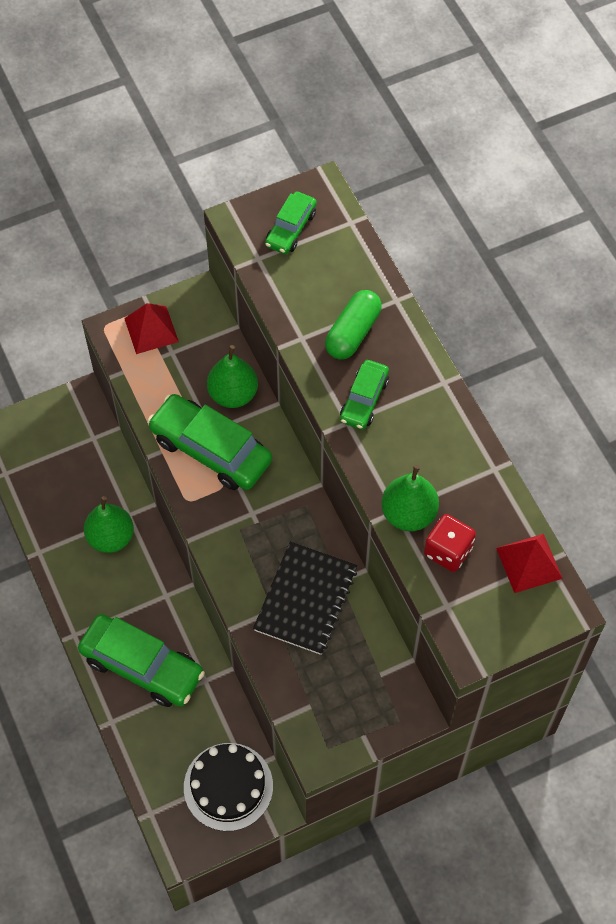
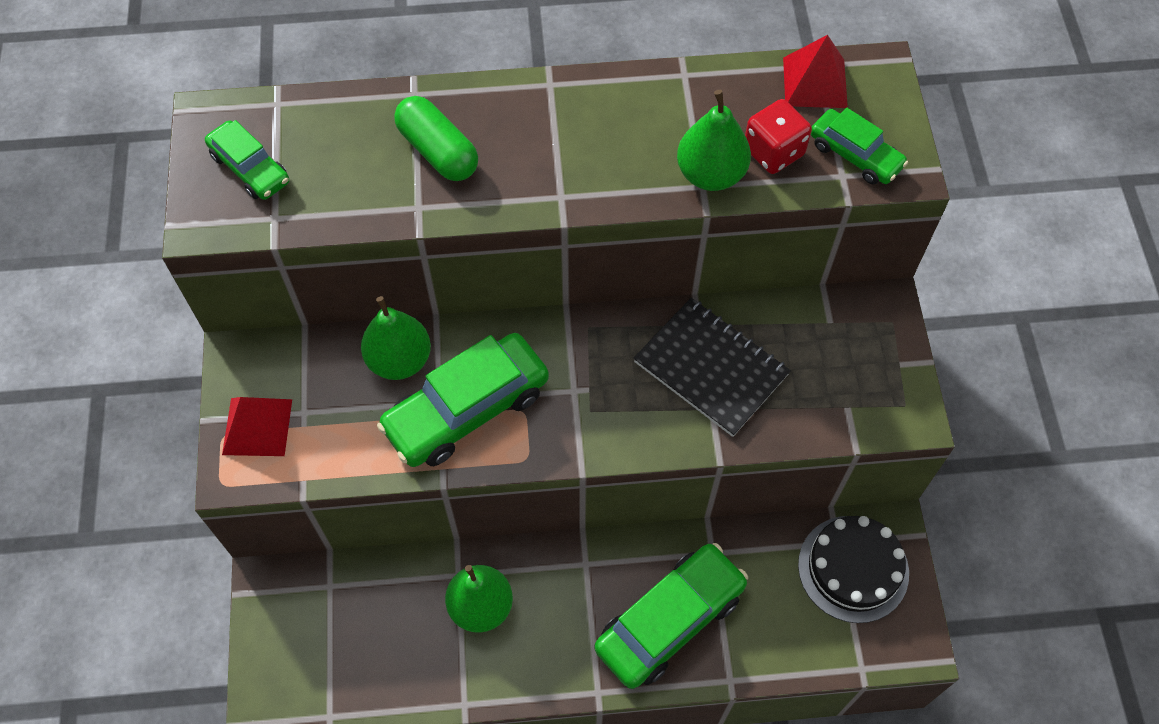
camera: 70 degrees left, 0 degrees up
(364, 400) = (537, 169): green car -> green car (855, 155)

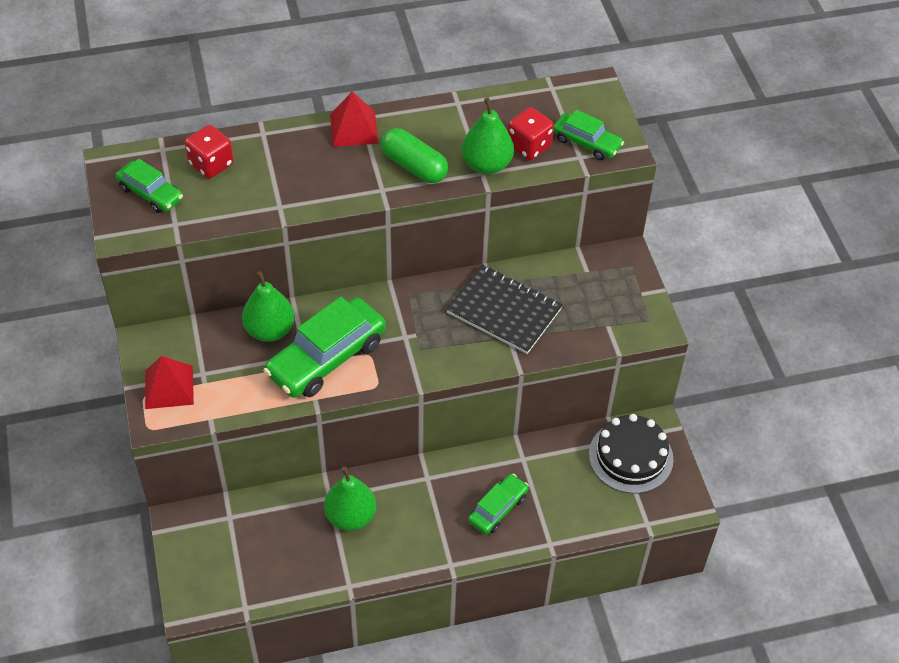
camera: 10 degrees left, 10 degrees down
(338, 133) = (211, 164): none -> red dice
(438, 151) = (287, 169): green capsule -> green capsule (414, 166)
(670, 621) = (498, 509): green car -> green car, size x0.56
(815, 82) = (551, 99): red pyramid -> red pyramid (354, 128)

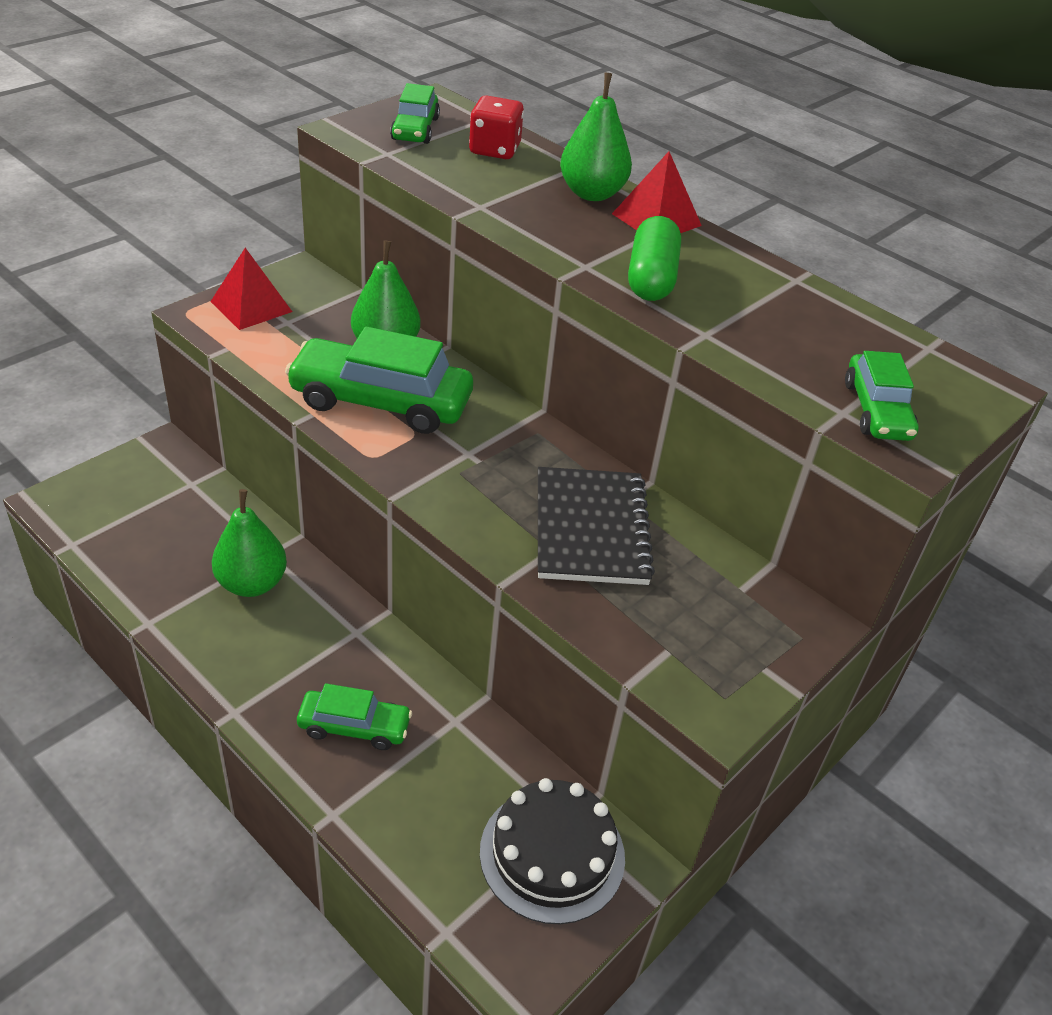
camera: 55 degrees right, 10 degrees down
(486, 165) = (724, 333): green pear -> green pear (592, 193)
(529, 146) = (801, 359): red dice -> none

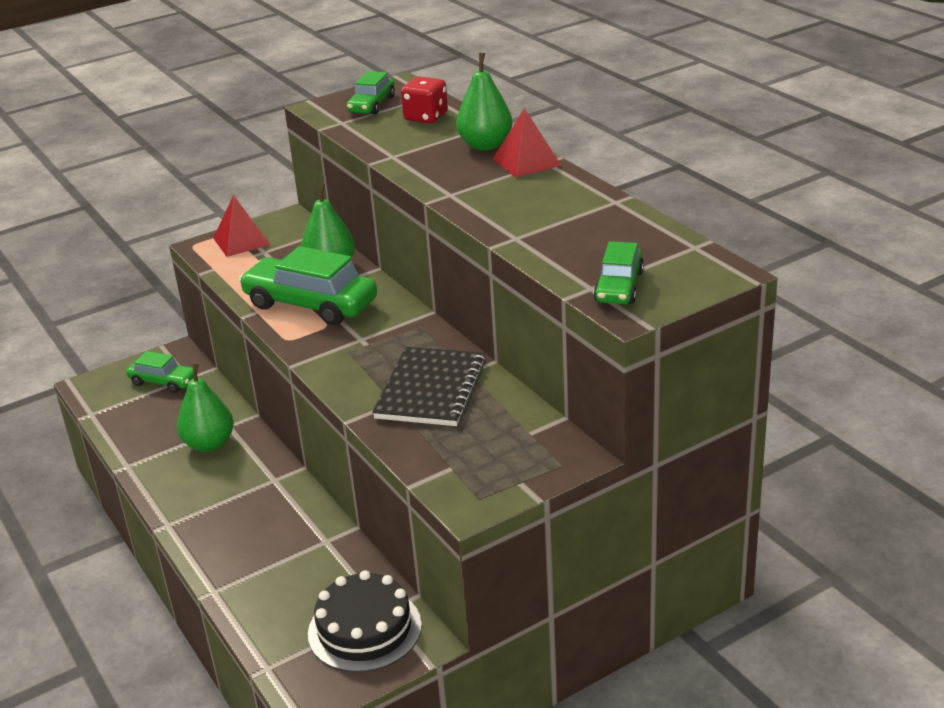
camera: 20 degrees right, 10 degrees down
(354, 727) = (250, 539): green car -> green car (163, 382)
(651, 278) = (496, 201): green capsule -> none

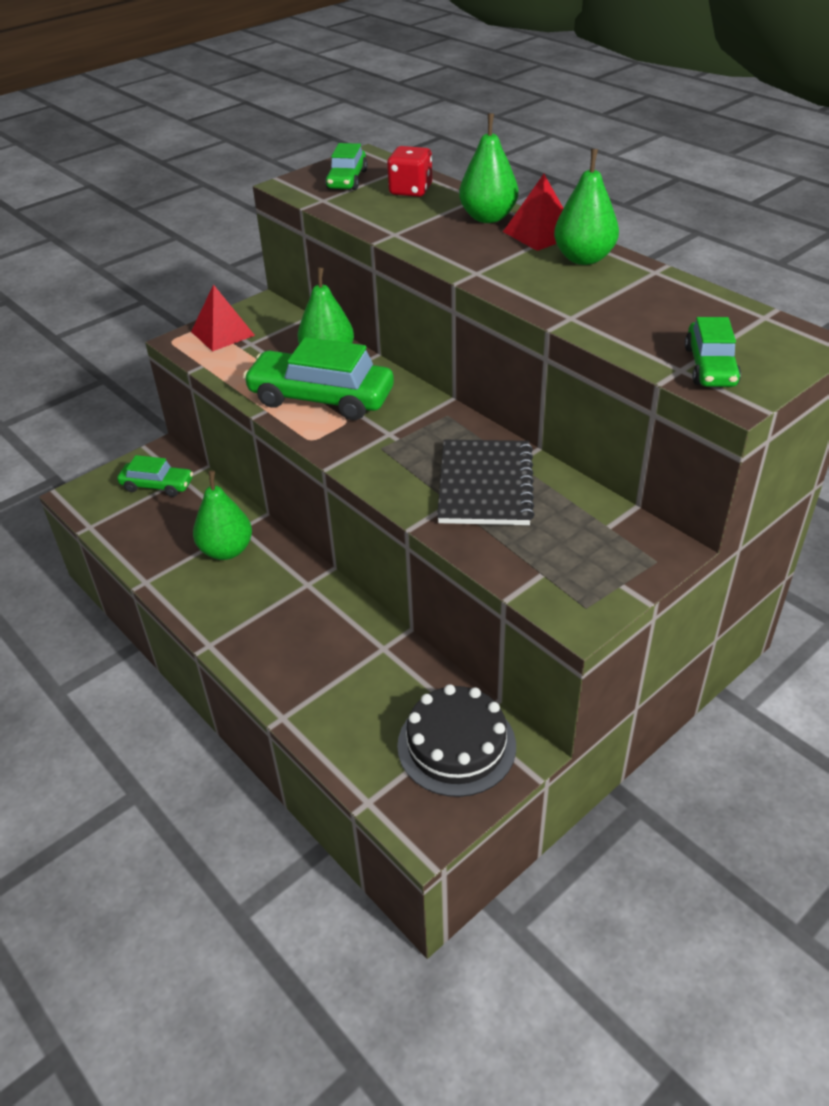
camera: 10 degrees left, 10 degrees up
(555, 186) = (584, 258): none -> green pear

